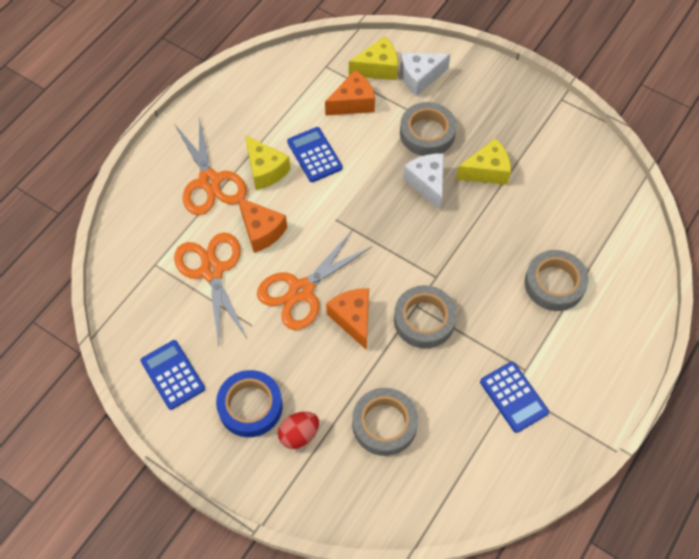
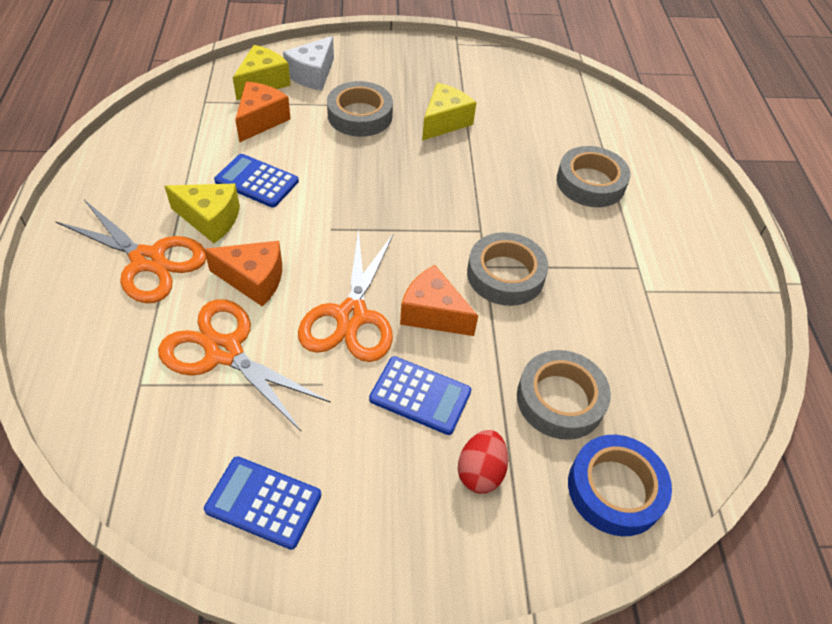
camera: 40 degrees left, 10 degrees down
(250, 406) = (395, 477): blue tape -> blue tape (615, 489)
(427, 183) = (398, 155): white cheese -> none
(514, 397) = (652, 297): blue calculator -> blue calculator (420, 395)

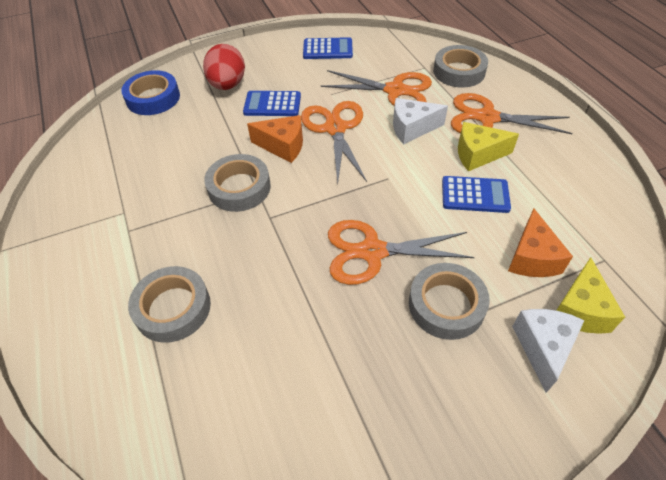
camera: 165 degrees right, 0 degrees up
(253, 280) = (412, 128): orange cheese -> white cheese
(394, 167) = (372, 252): none -> orange scissors
(444, 122) = (353, 334): yellow cheese -> none
(480, 472) = (227, 85): red egg -> red egg, size x1.52
(560, 399) = (187, 126): grey tape -> grey tape (459, 71)

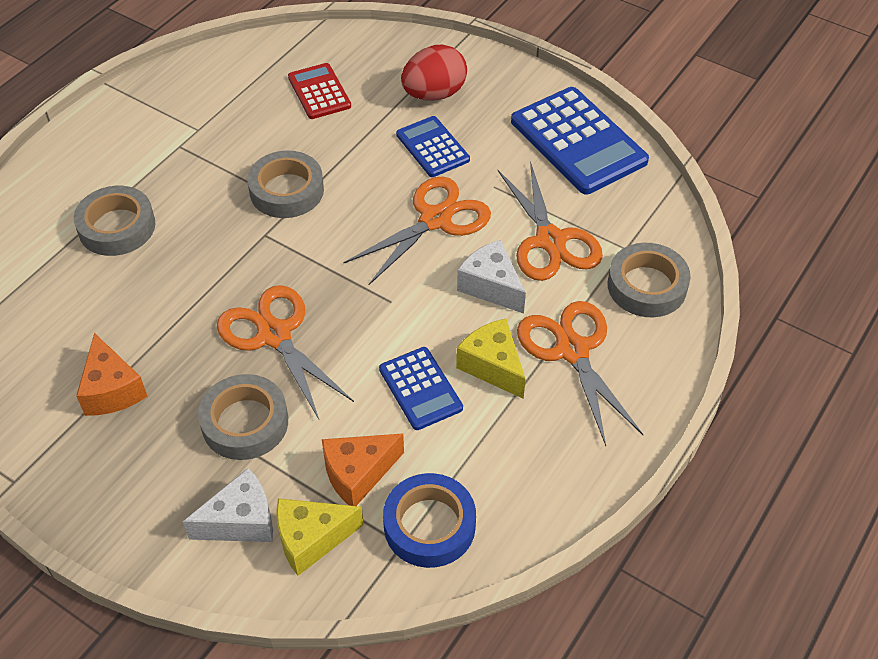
camera: 55 degrees right, 0 degrees up
(153, 98) = (364, 51): blue tape -> blue tape (429, 525)
(164, 133) = (319, 92): none -> red calculator
(283, 146) = (372, 191): orange cheese -> orange cheese (112, 390)
(327, 49) = (578, 141): blue calculator -> blue calculator, size x1.77

